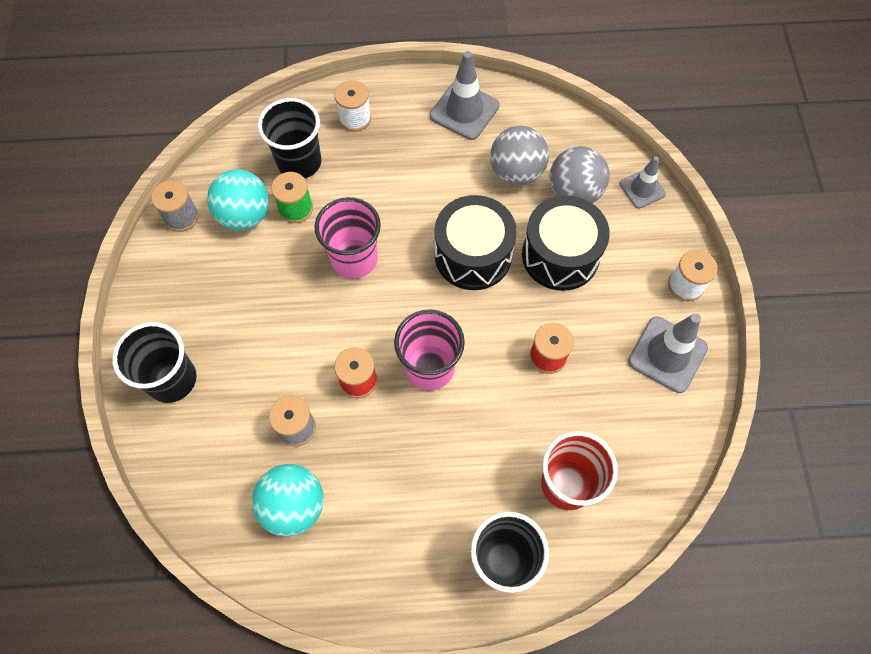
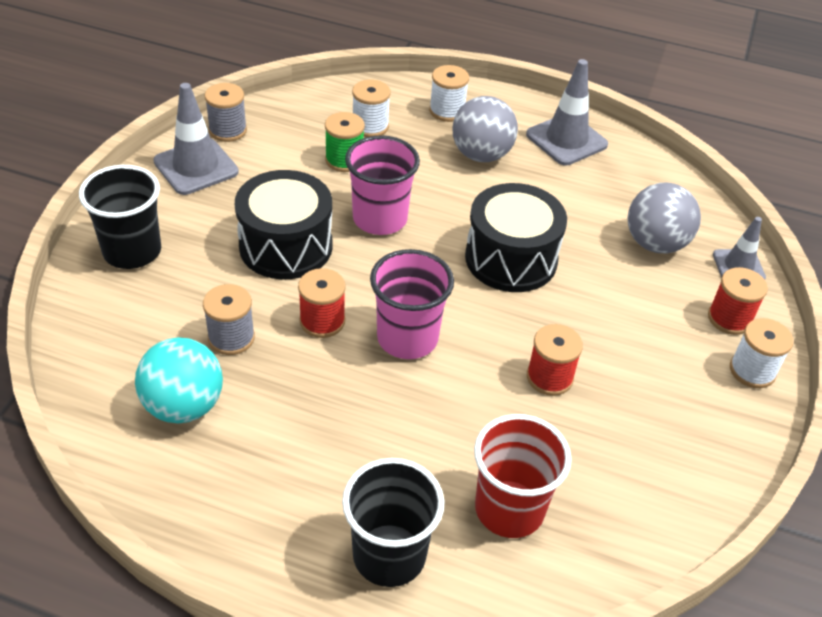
camera: 20 degrees right, 20 degrees down
(245, 215) = (290, 149): turquoise ball -> none
(299, 162) = (370, 126): black cup -> white spool
(516, 172) = (597, 206): grey ball -> grey ball (481, 155)
(560, 255) = (611, 292): black drum -> black drum (286, 246)
(653, 243) = (729, 318): none -> red spool
(667, 354) = (698, 428): grey traffic cone -> grey traffic cone (196, 167)

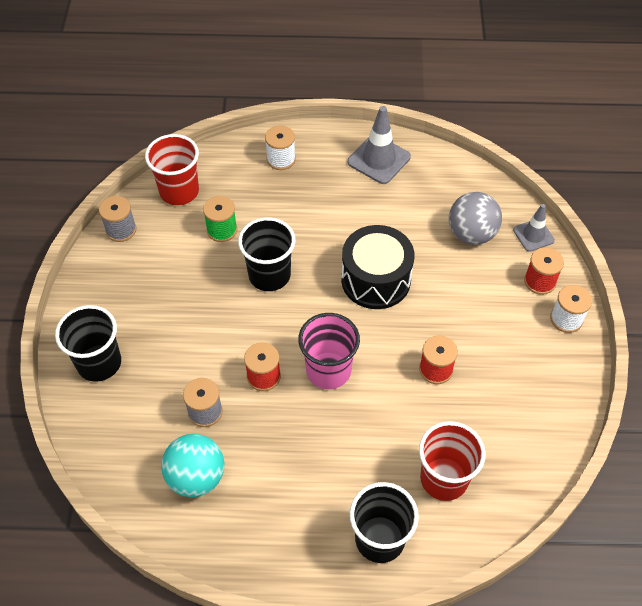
camera: 15 degrees left, 10 degrees up
(196, 167) = (112, 272): grey traffic cone -> none
(286, 246) = (210, 321): black drum -> none
(313, 111) = (179, 191): none -> red cup
(370, 126) = (228, 192): white spool -> none
(380, 219) = (269, 275): pink cup -> black cup
(481, 155) = (321, 193): grey ball -> none

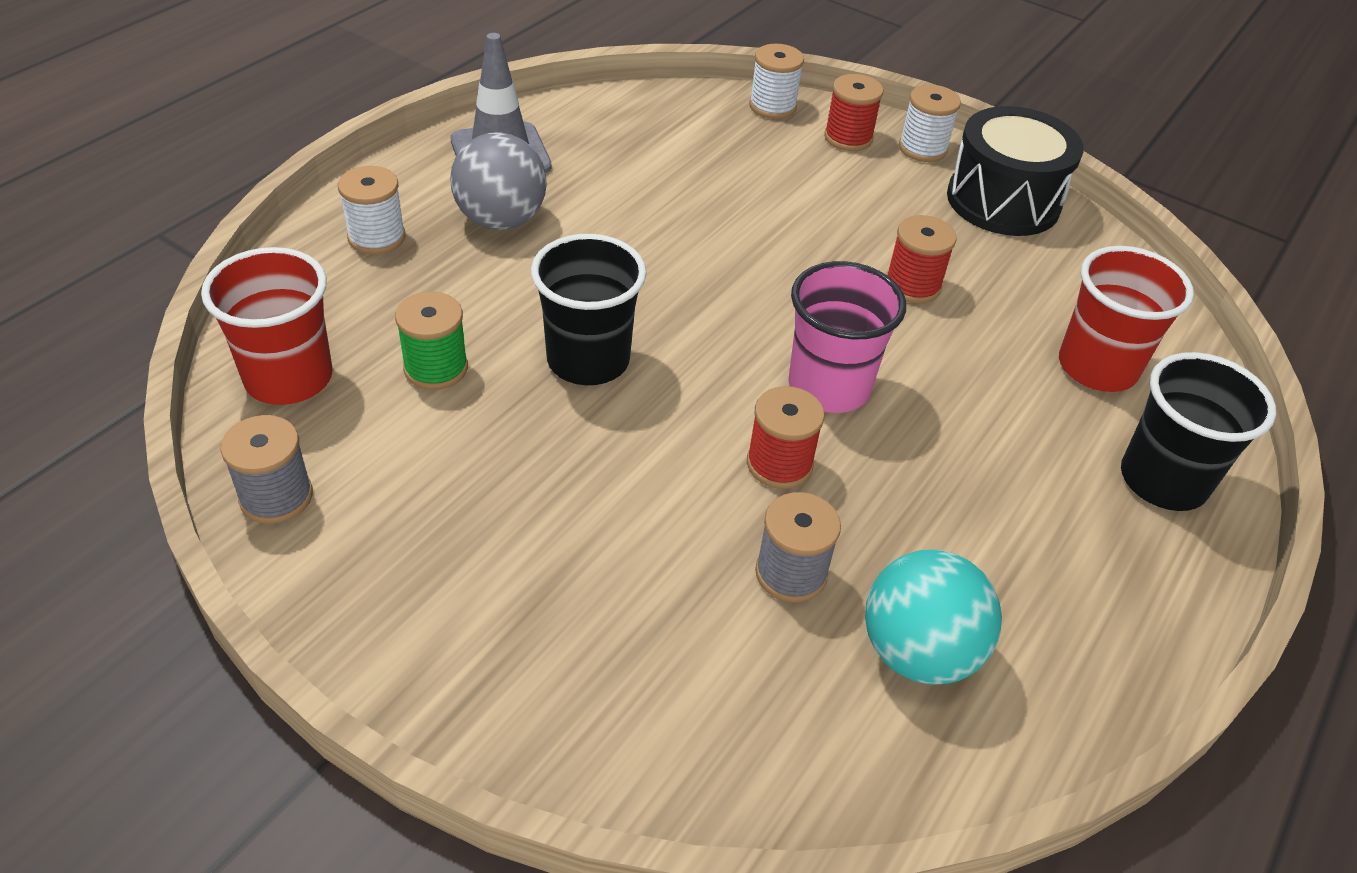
camera: 60 degrees left, 10 degrees down
(99, 363) = (552, 682): black cup -> none
(376, 280) = (709, 261): black drum -> black drum (1003, 201)
(471, 234) = (719, 147): grey ball -> grey ball (501, 220)
(533, 235) = (772, 106): grey traffic cone -> white spool

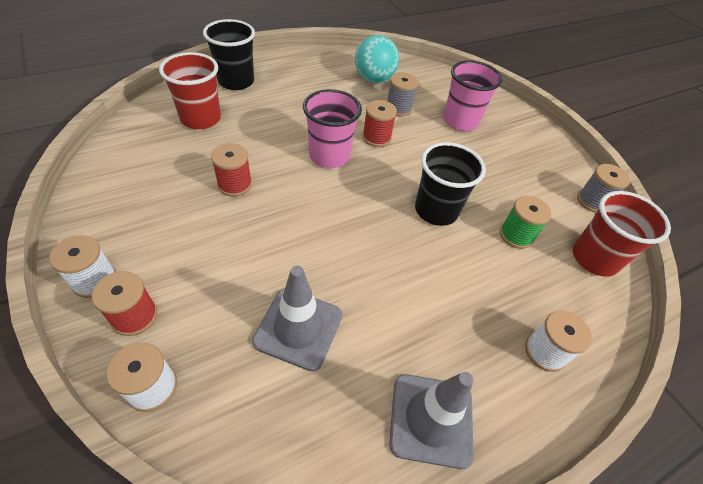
camera: 155 degrees left, 5 degrees up
(501, 220) = (453, 334): grey ball -> none
(628, 603) = (460, 121): none -> pink cup
(681, 175) = (298, 328): none -> grey traffic cone
(1003, 201) = (108, 214): black drum -> none

